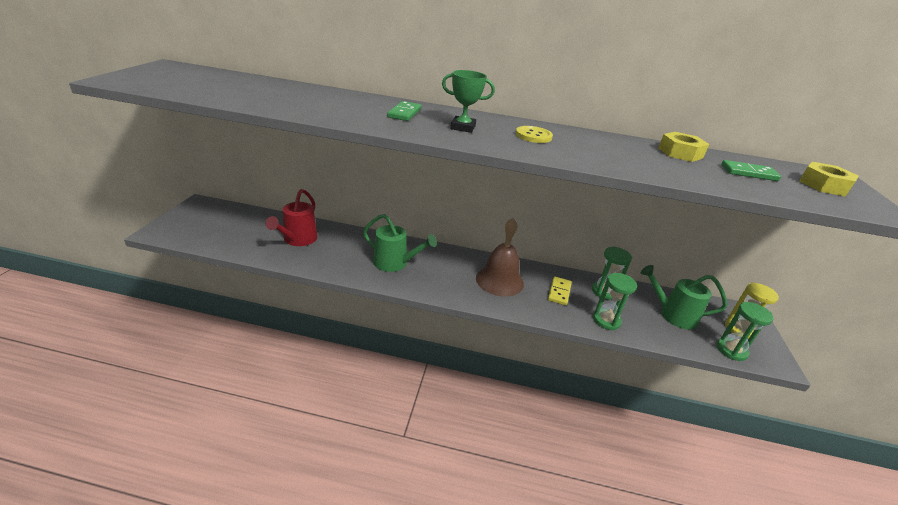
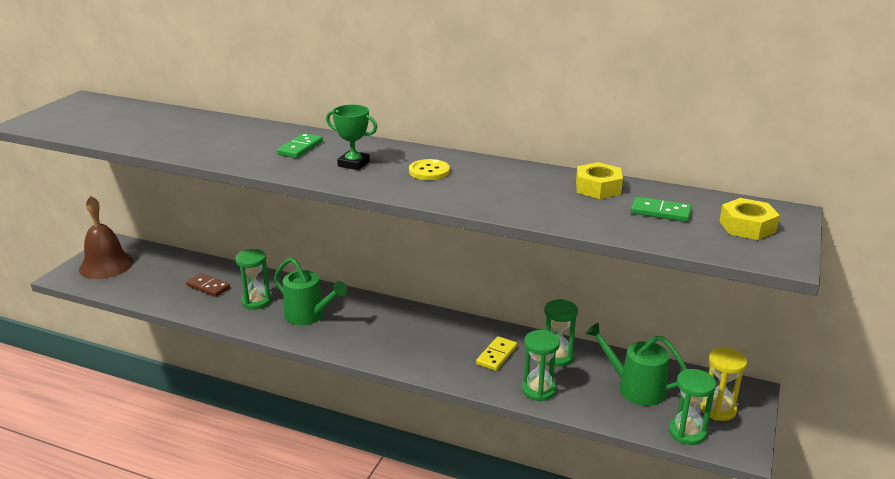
camera: 15 degrees right, 5 degrees down
(297, 240) = (208, 287): red watering can -> brown domino
(344, 252) = (256, 301): none -> green hourglass
(499, 280) = (427, 339): brown bell -> brown bell (106, 265)

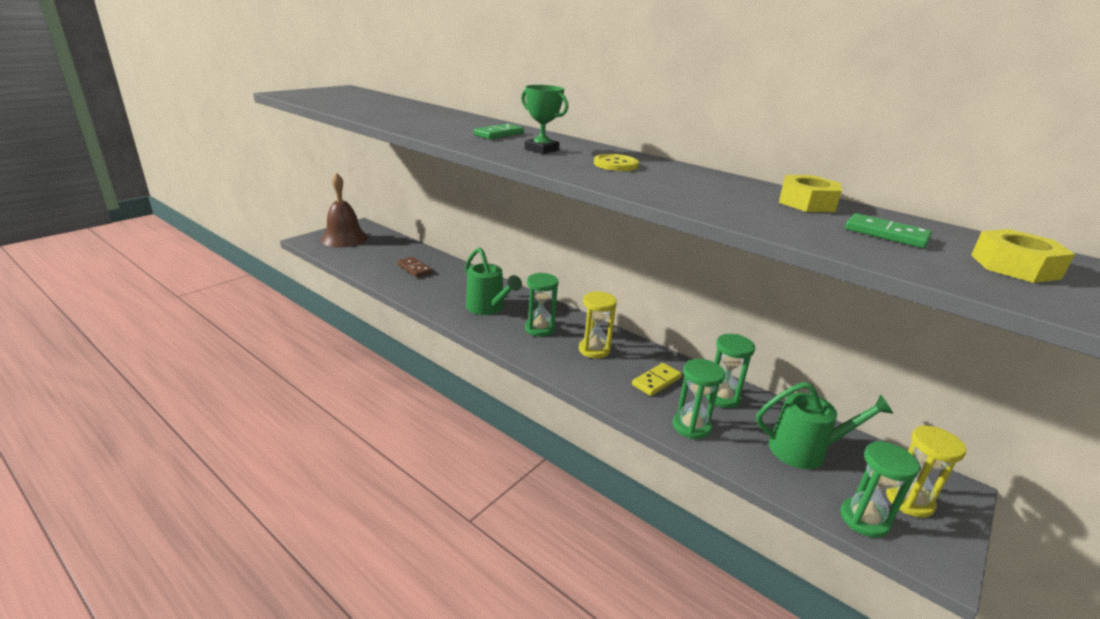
camera: 15 degrees right, 0 degrees up
(256, 301) = (448, 288): green hourglass -> green hourglass (540, 329)
(430, 337) = (594, 350): none -> yellow hourglass
(634, 388) = (805, 450): green watering can -> green watering can turned 135 degrees clockwise

